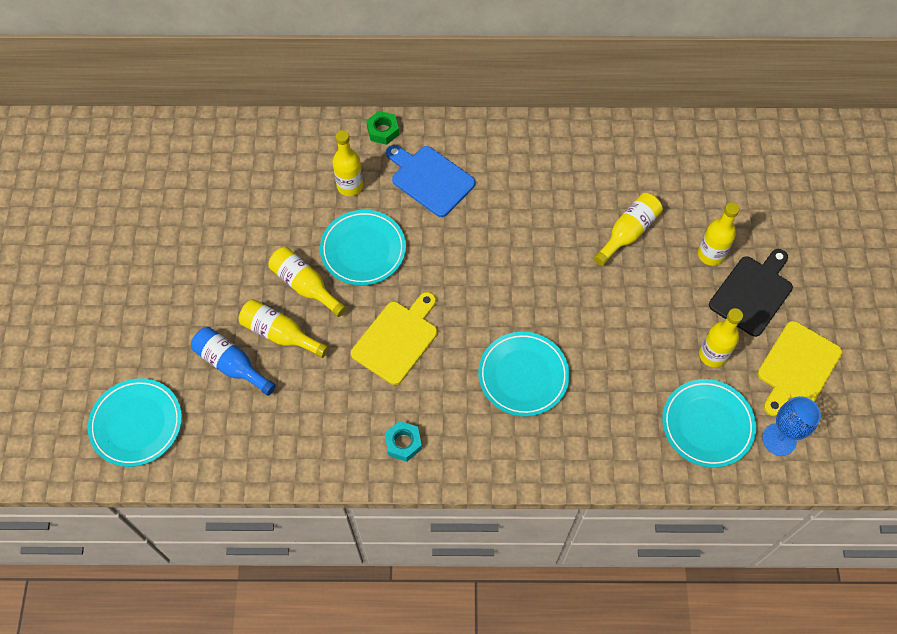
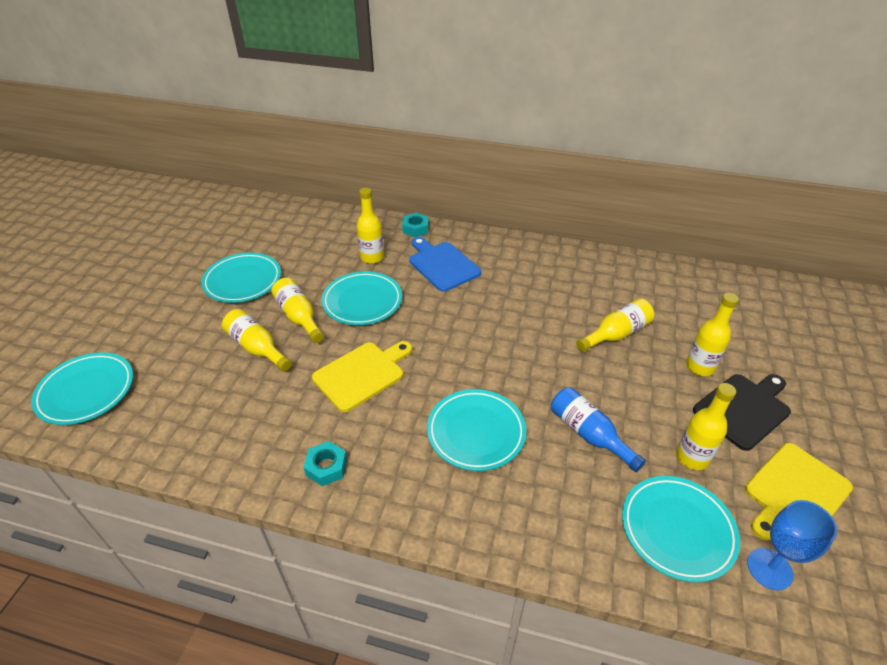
camera: 15 degrees right, 20 degrees down
(222, 252) = (243, 281): none -> turquoise plate
(231, 365) = (200, 362): blue bottle -> blue bottle (589, 434)
(383, 131) = (415, 228): green nut -> turquoise nut

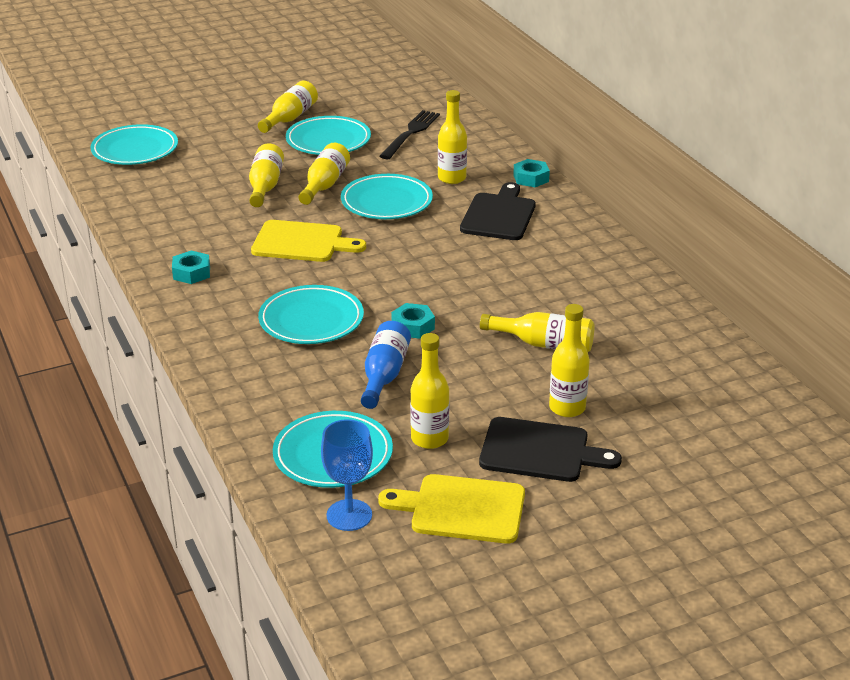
camera: 50 degrees right, 10 degrees down
(182, 281) = (289, 118): none -> yellow bottle
(291, 241) = (410, 133): none -> black fork
(442, 264) = (499, 215): blue cutting board -> black cutting board
(538, 382) = (413, 326): none -> turquoise nut

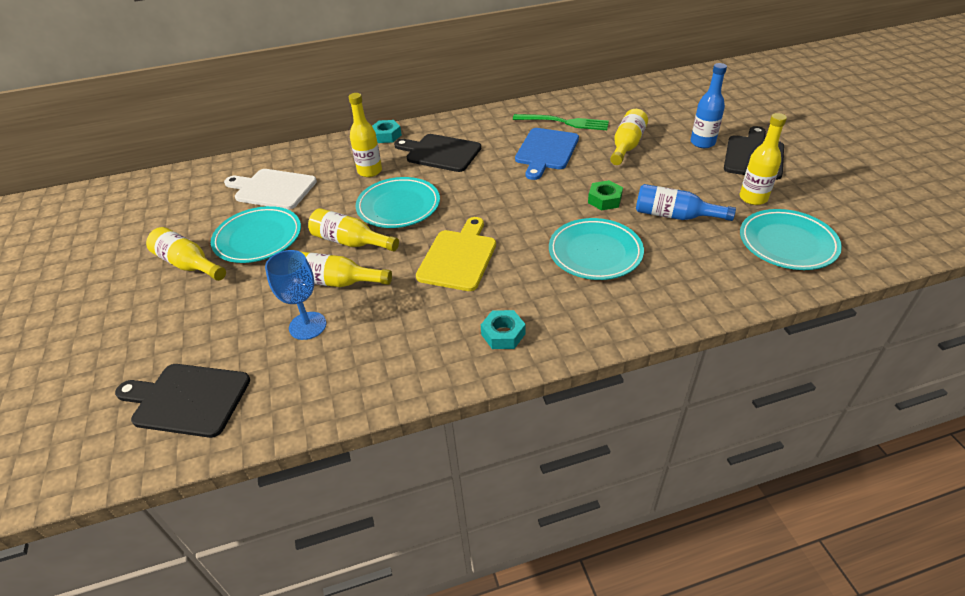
camera: 80 degrees left, 10 degrees up
(135, 150) = (187, 399): turquoise plate -> black cutting board
(349, 515) = (858, 237): blue goblet -> blue goblet (307, 326)
(410, 133) = (272, 189): black fork -> white cutting board
(413, 326) = (604, 200): turquoise nut -> green nut
(461, 509) = (828, 188): yellow cutting board -> none
(517, 284) = (546, 151): none -> blue cutting board
(567, 408) = (702, 143): yellow bottle -> blue bottle
(596, 296) = (564, 122): none -> green fork

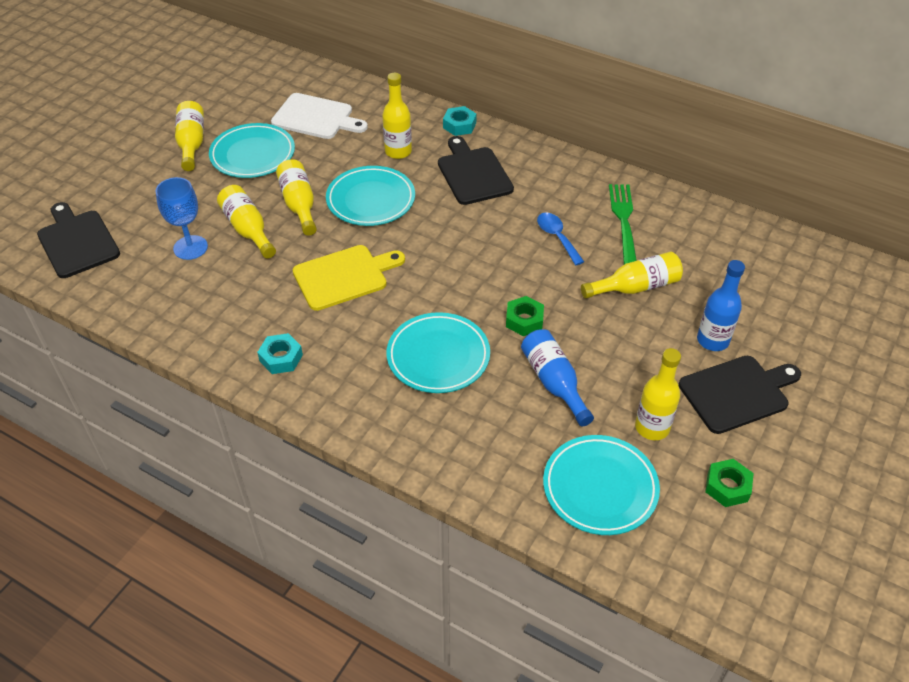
camera: 45 degrees right, 5 degrees up
(272, 189) = (316, 118): white cutting board -> white cutting board turned 135 degrees clockwise
(546, 151) = (557, 237): blue cutting board -> blue spoon
(564, 122) = (623, 221): green fork -> green fork turned 150 degrees counterclockwise
(827, 196) = (727, 487): none -> green nut

